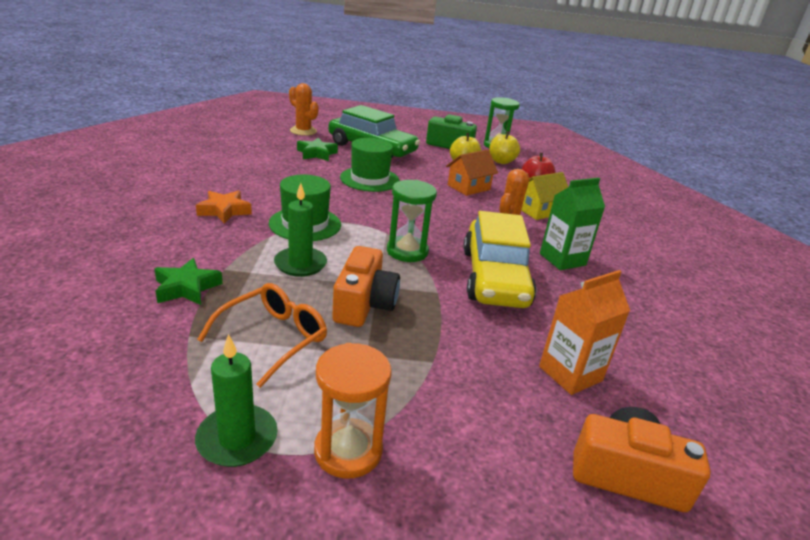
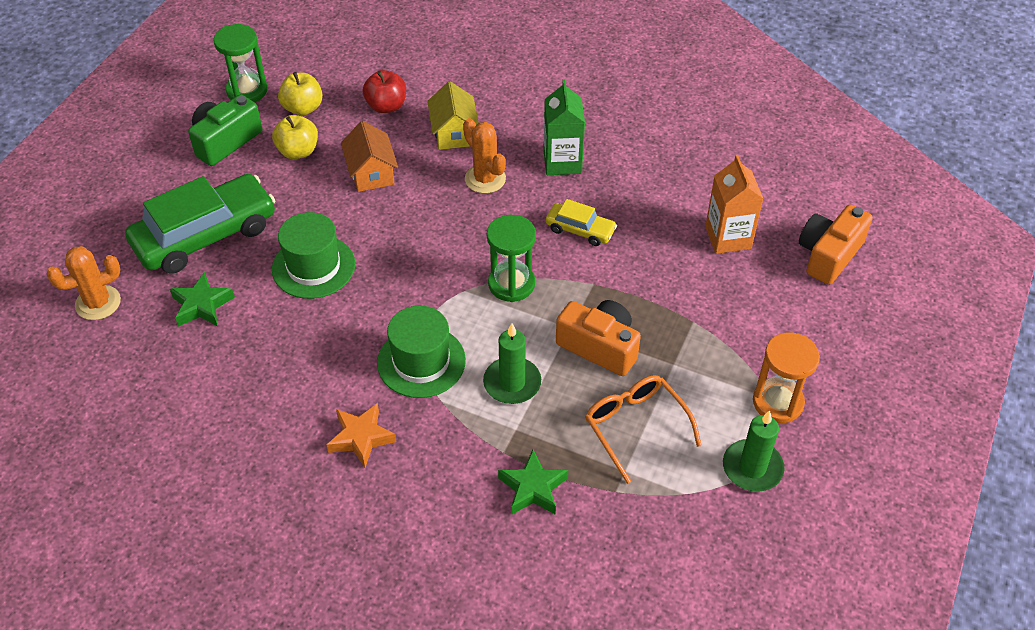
camera: 65 degrees left, 20 degrees up
(494, 277) = (580, 230): yellow car -> yellow car, size x0.48

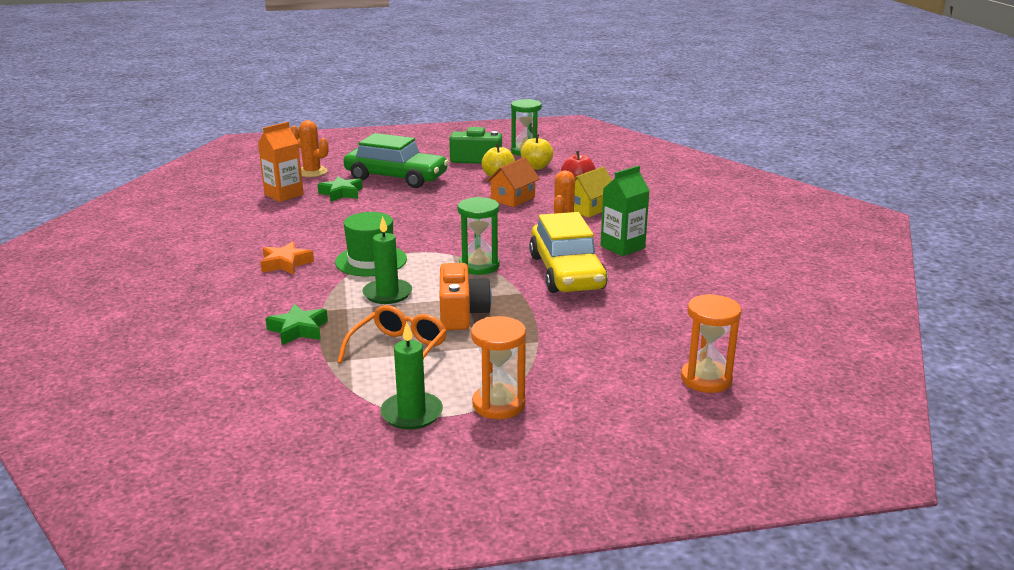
camera: 55 degrees right, 25 degrees down
(313, 266) = (410, 209): green hat -> none
(580, 230) = (566, 272): yellow car -> yellow car, size x2.07
(728, 237) = (650, 328): orange carton -> orange carton (284, 195)
(829, 255) = (706, 379): orange camera -> orange hourglass

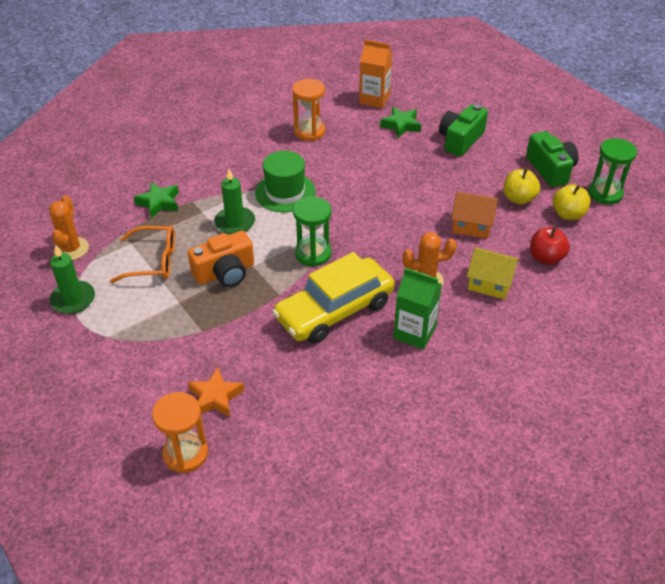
camera: 65 degrees right, 20 degrees up
(285, 263) = (254, 154): orange star -> orange star (215, 397)
(312, 172) = (432, 92): orange cactus -> orange cactus (71, 249)
(396, 178) = (460, 140): green car -> green camera
(498, 404) = (100, 339): orange hourglass -> orange hourglass (309, 131)

